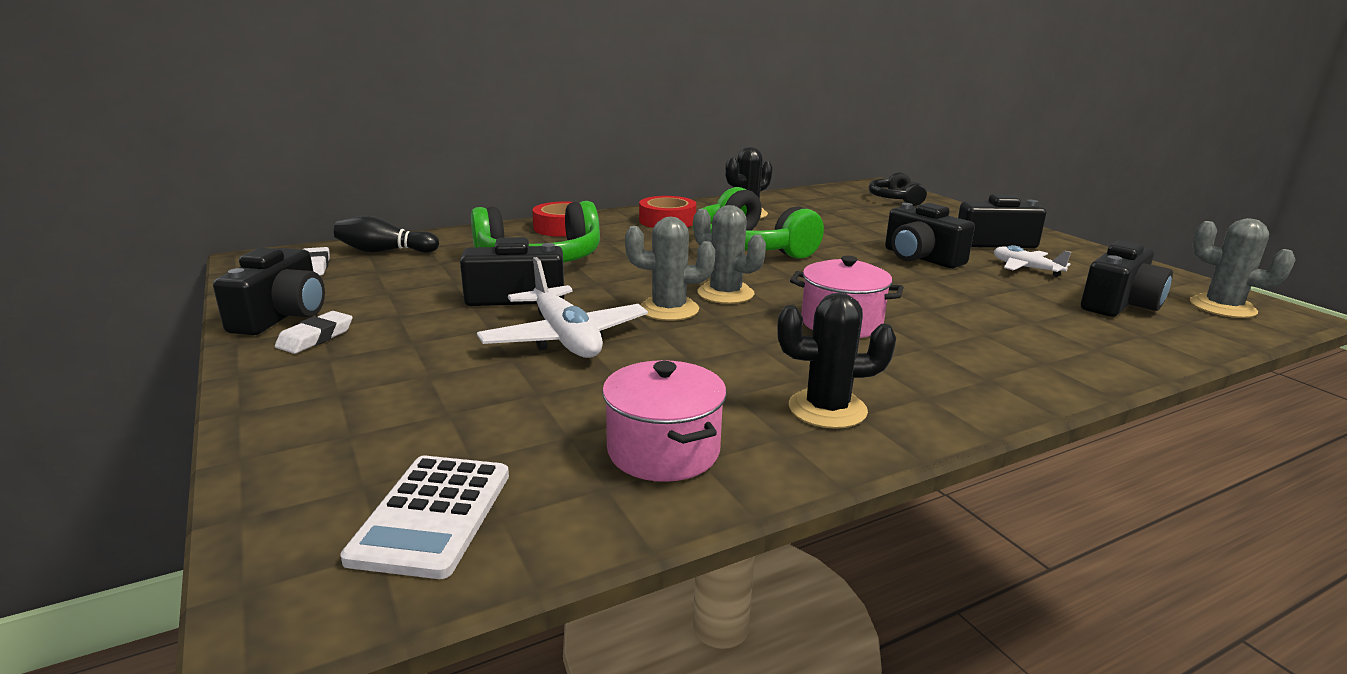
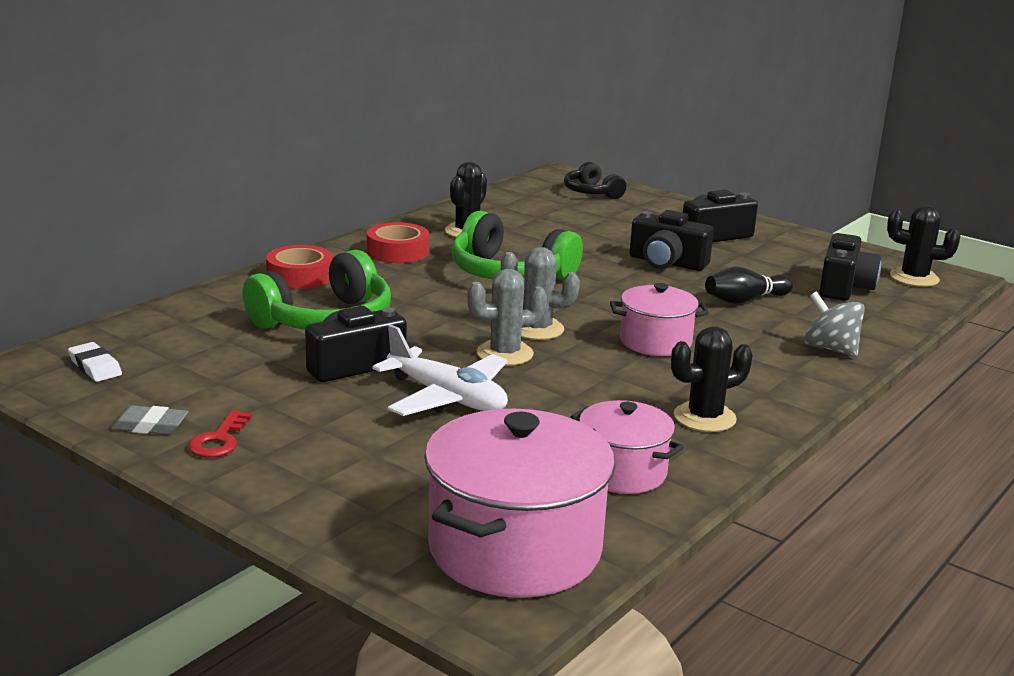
camera: 25 degrees left, 0 degrees up
(281, 316) = (150, 426): black camera -> grey eraser
(315, 337) = (219, 440): white eraser -> red key
(385, 251) = (146, 336): black bowling pin -> black bowling pin (745, 300)
(432, 515) = (515, 549): white calculator -> pink pot
(1026, 268) = (757, 261): white plane -> none
(1056, 363) = (830, 349): none -> grey spinning top
(1222, 307) = (914, 278): grey cactus -> black cactus

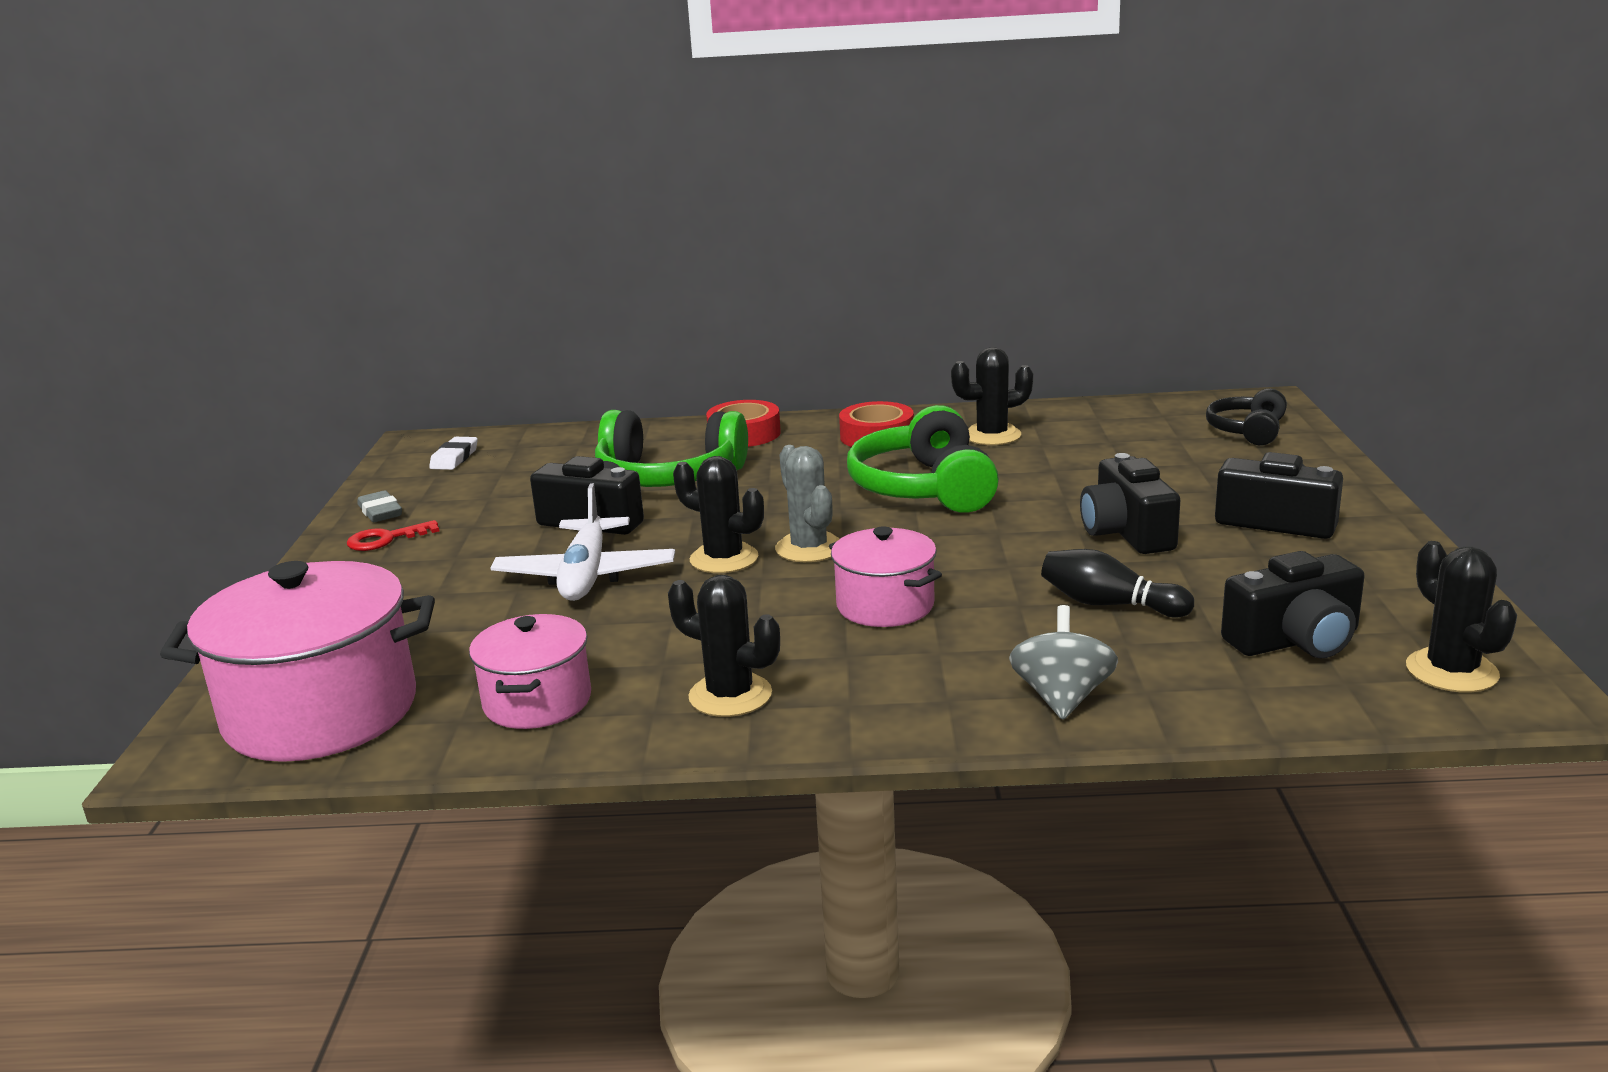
camera: 55 degrees right, 0 degrees up
(505, 354) = (724, 559): grey cactus -> black cactus

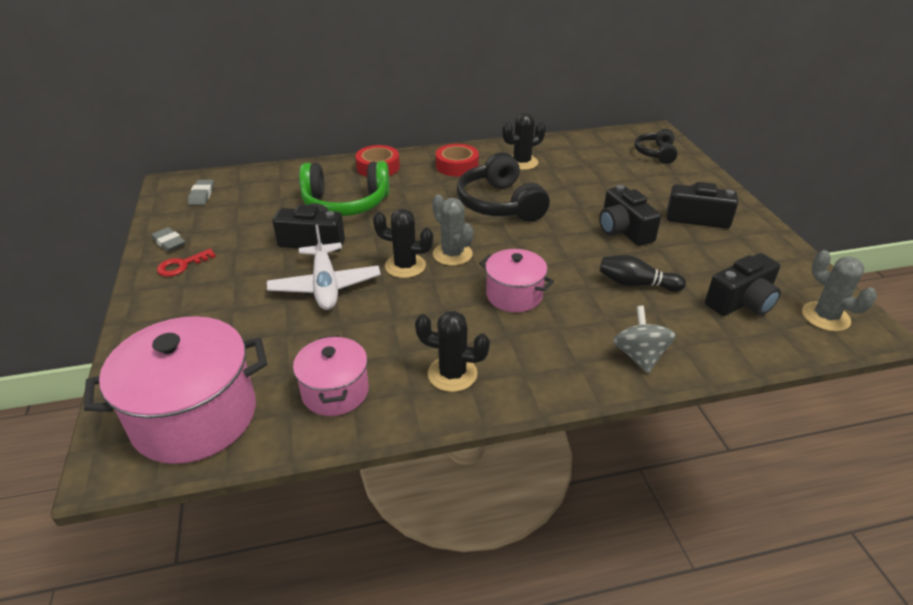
camera: 15 degrees left, 15 degrees up
(454, 458) = (202, 195): white eraser -> grey eraser
(924, 488) = (500, 204): green headphones -> black headphones
(1451, 671) = (825, 317): black cactus -> grey cactus

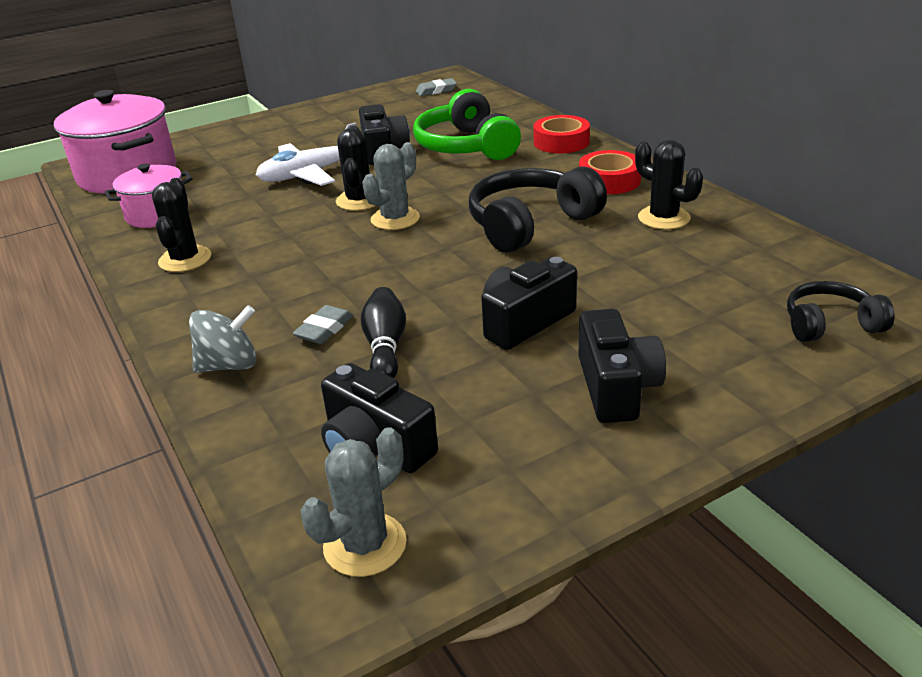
camera: 75 degrees right, 5 degrees down
(169, 242) = (350, 103): grey eraser -> grey eraser (324, 329)
(182, 265) = (318, 116): red key -> none
(514, 295) = (327, 268): pink pot -> none

